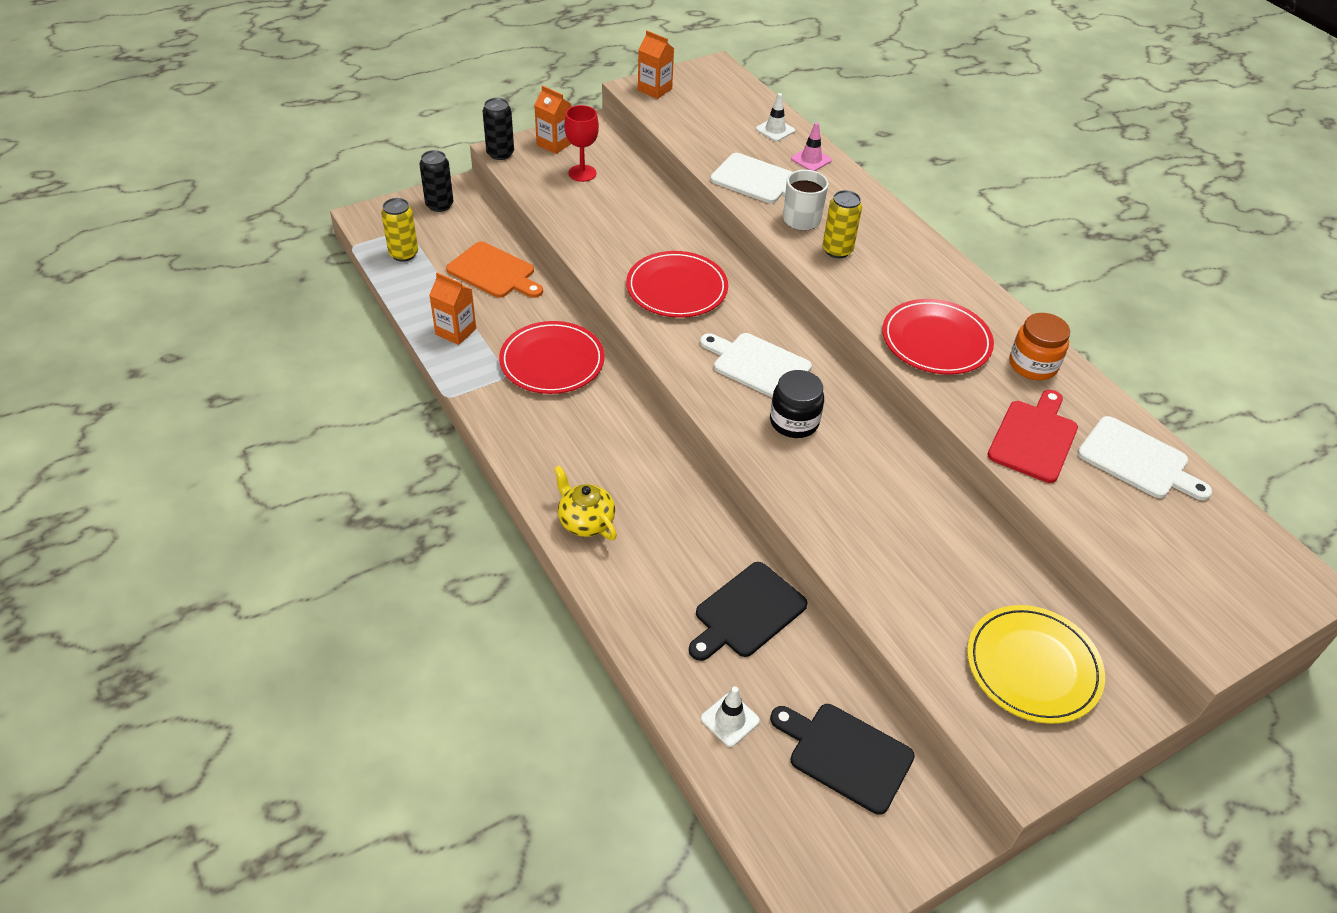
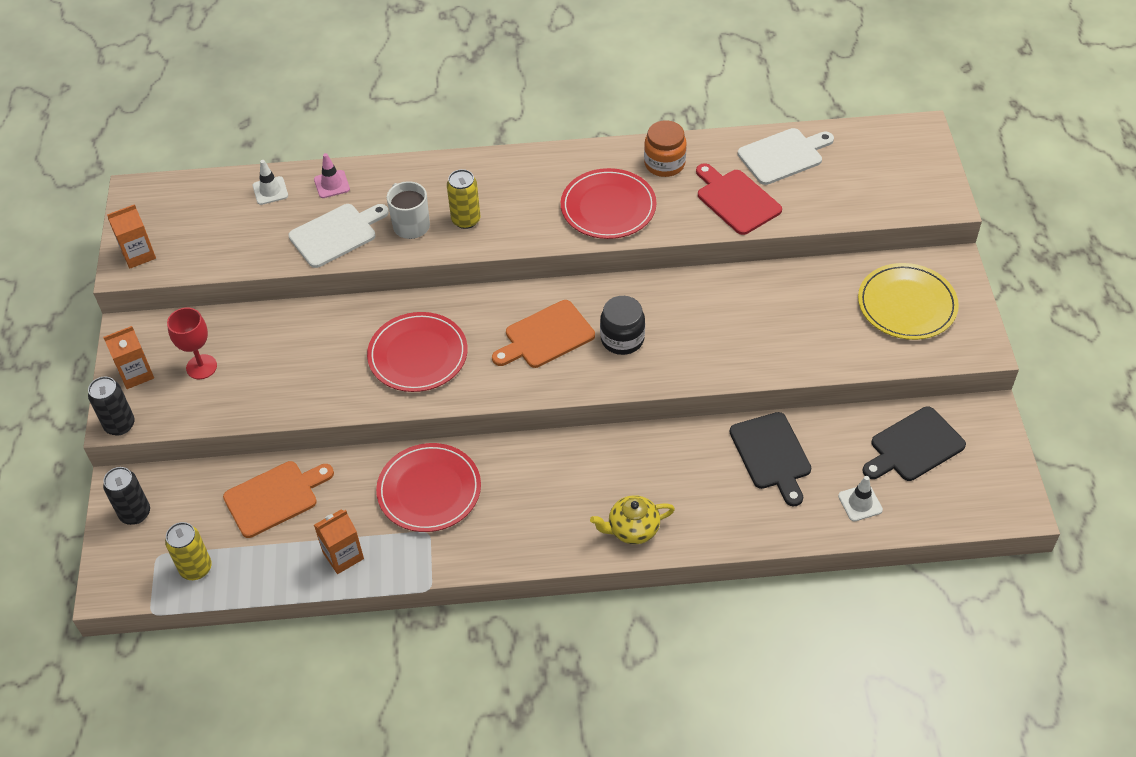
camera: 60 degrees left, 5 degrees up
(757, 365) = (546, 336): white cutting board -> orange cutting board

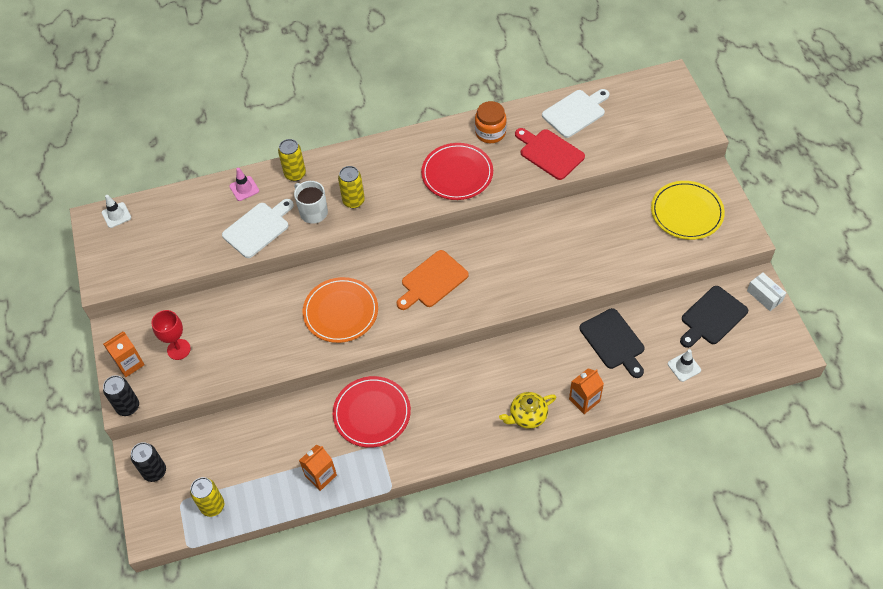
camera: 10 degrees left, 5 degrees up
(138, 254) = (109, 270): orange carton -> orange carton (584, 400)
(270, 191) = (198, 201): white traffic cone -> white traffic cone (116, 215)
(275, 497) = (258, 440): orange cutting board -> none
(400, 177) = (295, 174): none -> yellow can
(418, 355) = (341, 312): red plate -> orange plate
(622, 339) = (489, 273): black jar -> none
(993, 431) = (764, 296): none -> white box

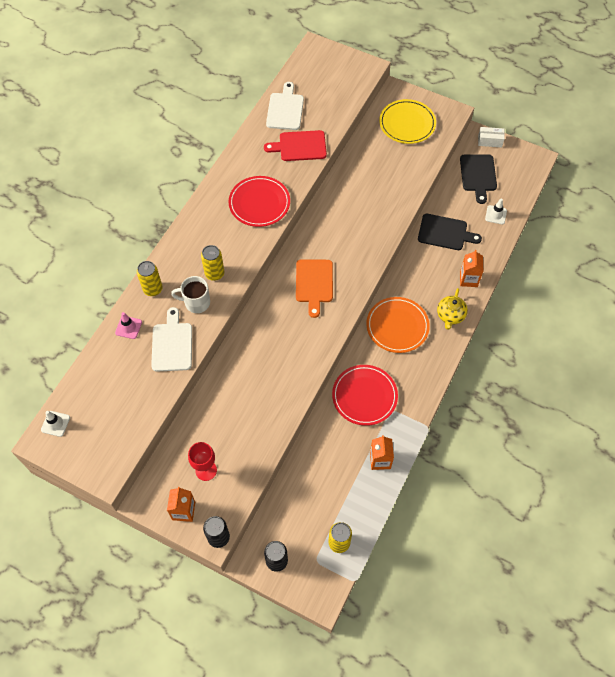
camera: 50 degrees left, 5 degrees up
(341, 312) = (282, 351): orange plate -> orange plate (397, 326)
(490, 132) = (248, 161): orange jar -> none

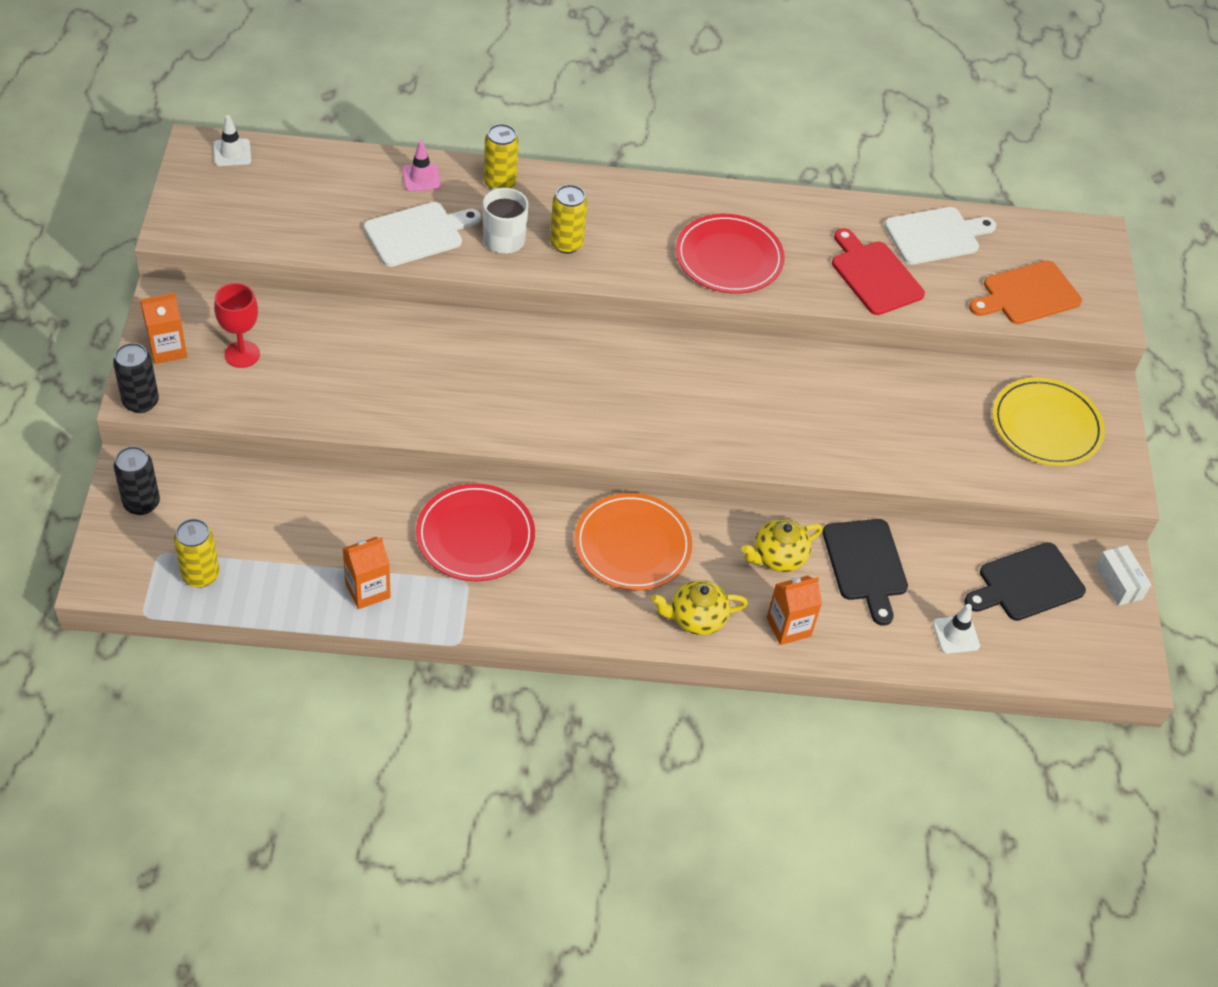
camera: 60 degrees right, 10 degrees down
(314, 284) = (634, 389): orange cutting board -> orange cutting board (1027, 294)
(427, 266) = (778, 557): none -> yellow teapot

